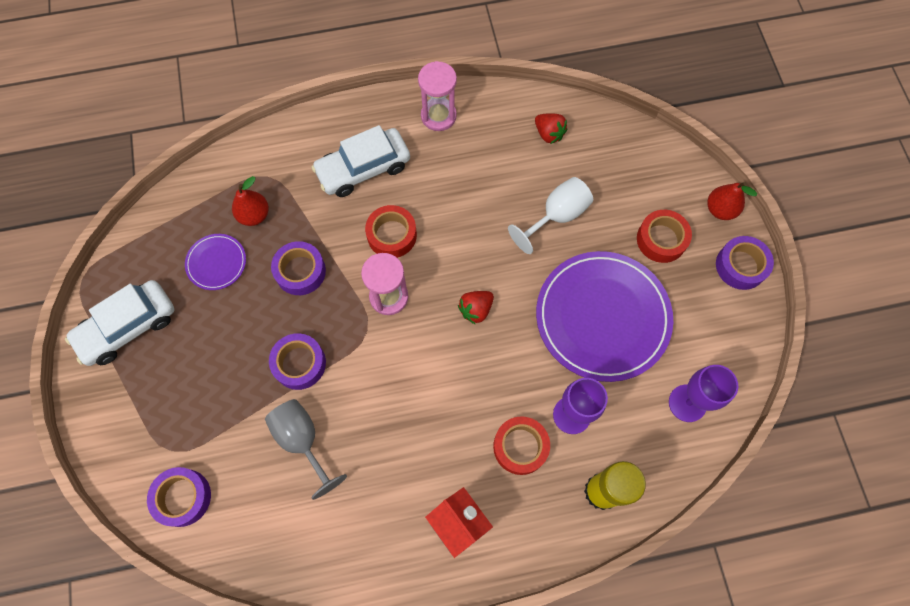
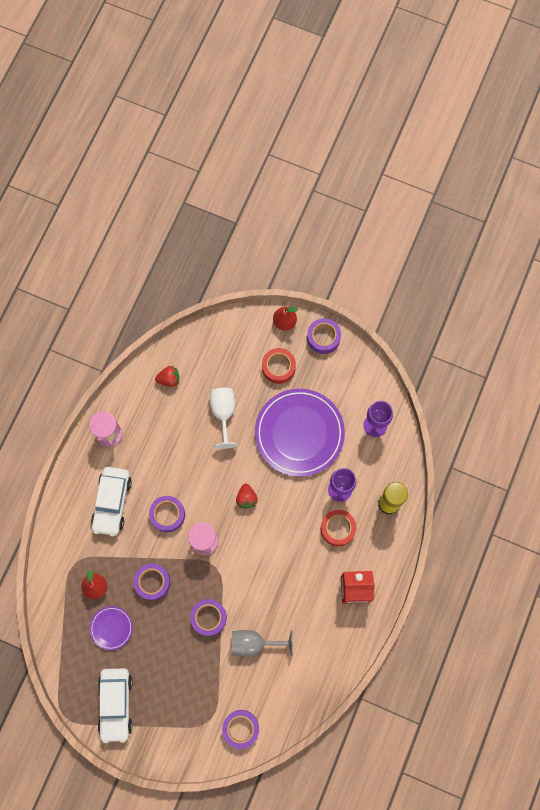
camera: 55 degrees left, 5 degrees up
(392, 235) = (167, 514): red tape -> purple tape

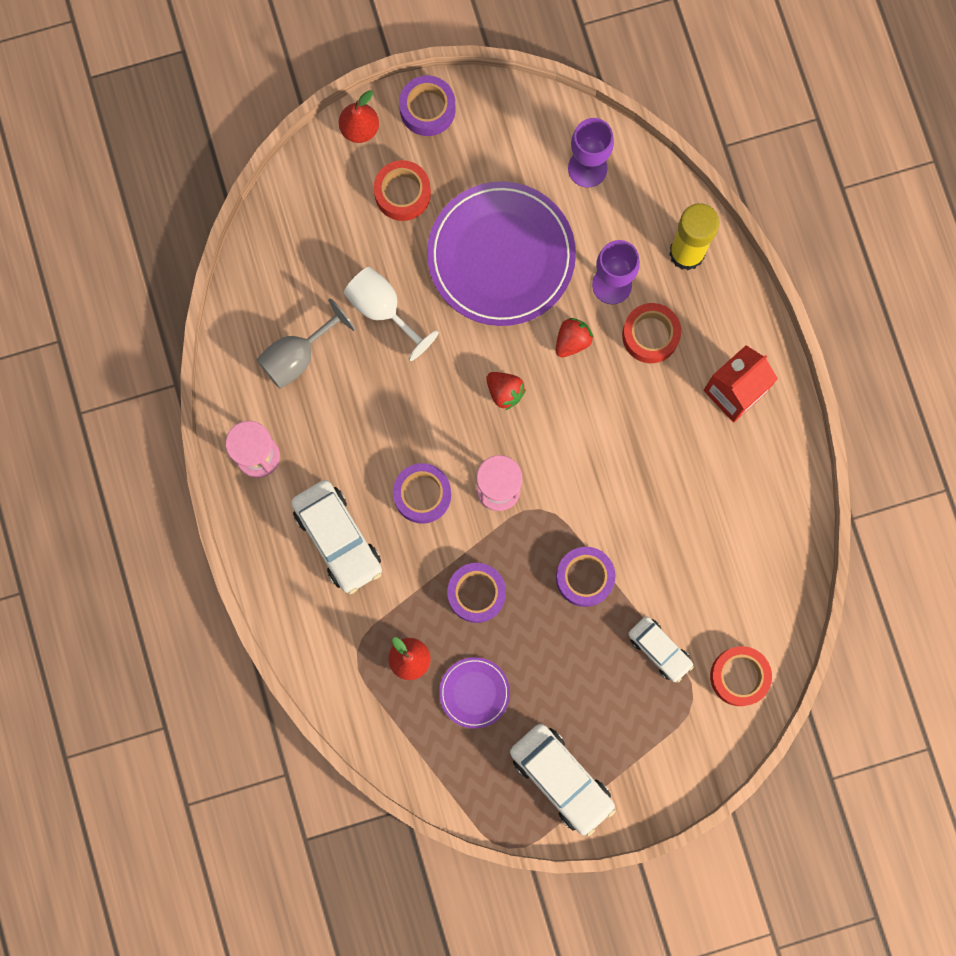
camera: 40 degrees left, 5 degrees up
(169, 379) = (274, 323): red strawberry -> red strawberry (572, 341)
(214, 682) = (659, 650): none -> white car
(240, 728) = (739, 676): purple tape -> red tape
(254, 643) = (667, 561): grey goblet -> grey goblet (297, 356)

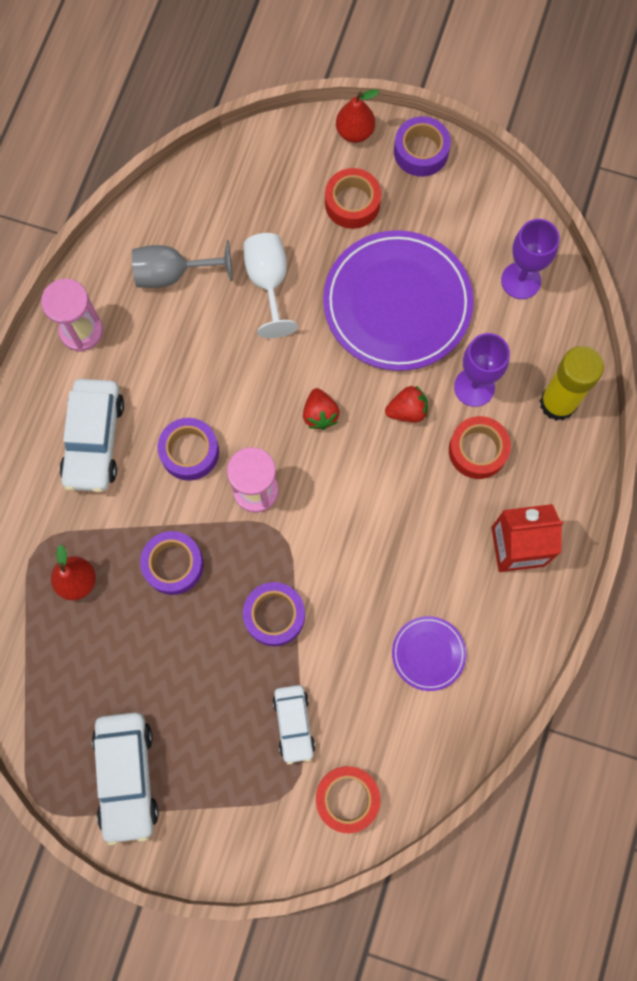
camera: 35 degrees right, 5 degrees down
(474, 692) = (109, 647): purple plate -> purple plate (428, 653)

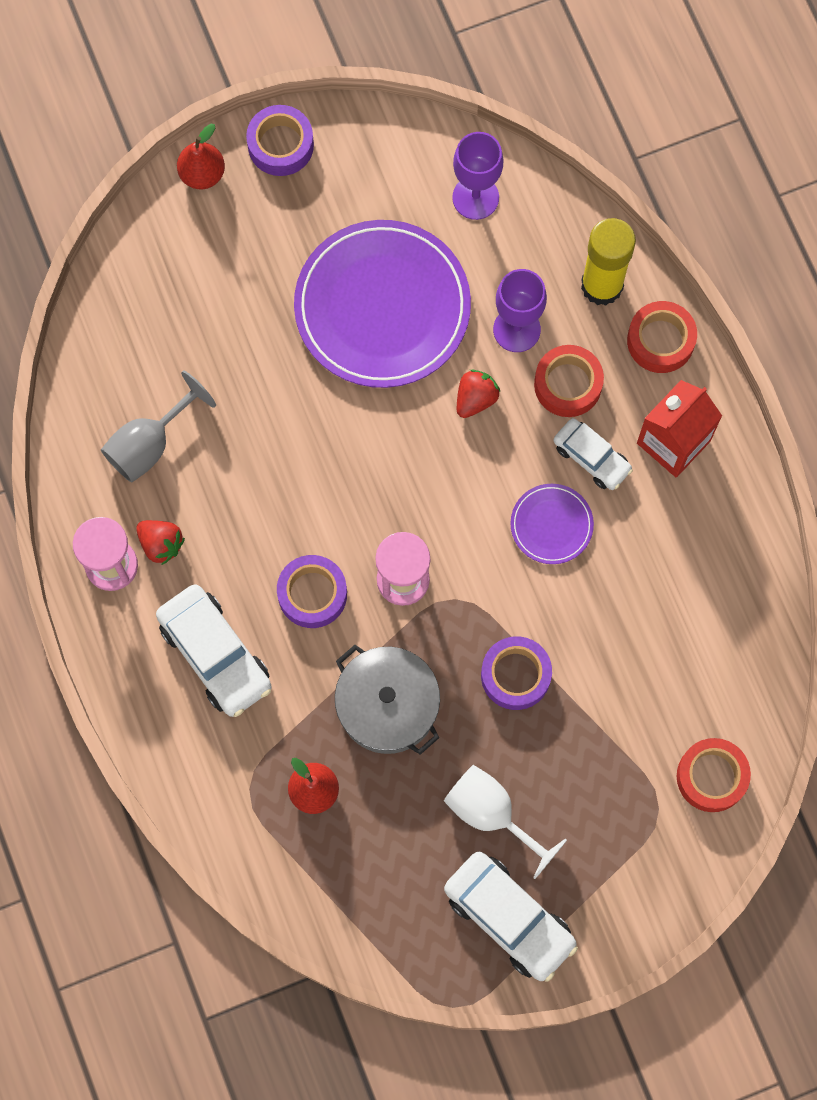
camera: 40 degrees left, 0 degrees up
(173, 565) = (387, 705): purple tape -> grey pot
(268, 282) = (246, 381): white goblet -> white goblet (491, 814)
(294, 724) = (613, 753): white car -> white car (591, 458)
(320, 414) = (400, 465): red strawberry -> red strawberry (161, 544)
(352, 203) = (259, 244): red tape -> red tape (660, 341)
(428, 653) = (675, 598): purple plate -> purple plate (551, 525)

